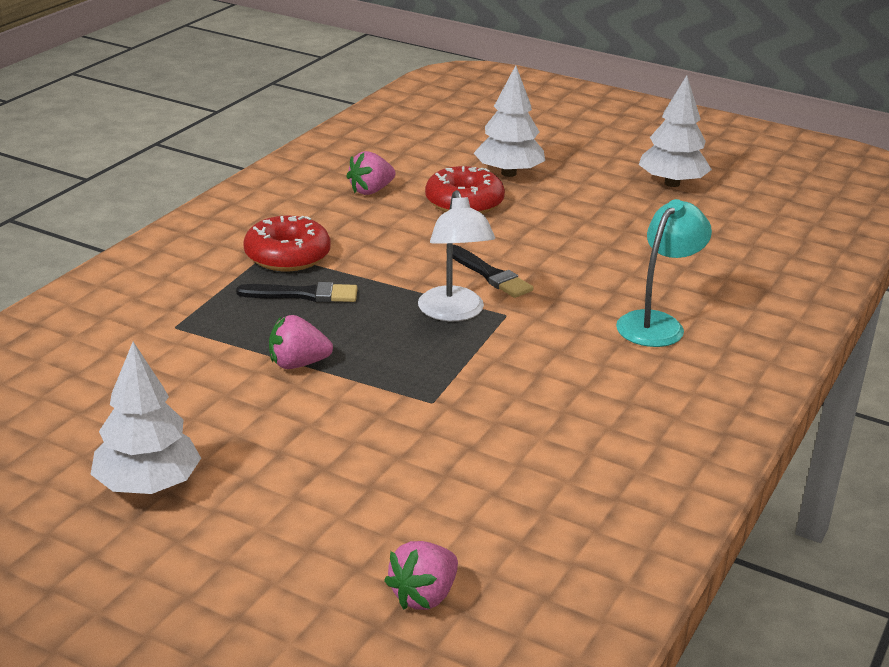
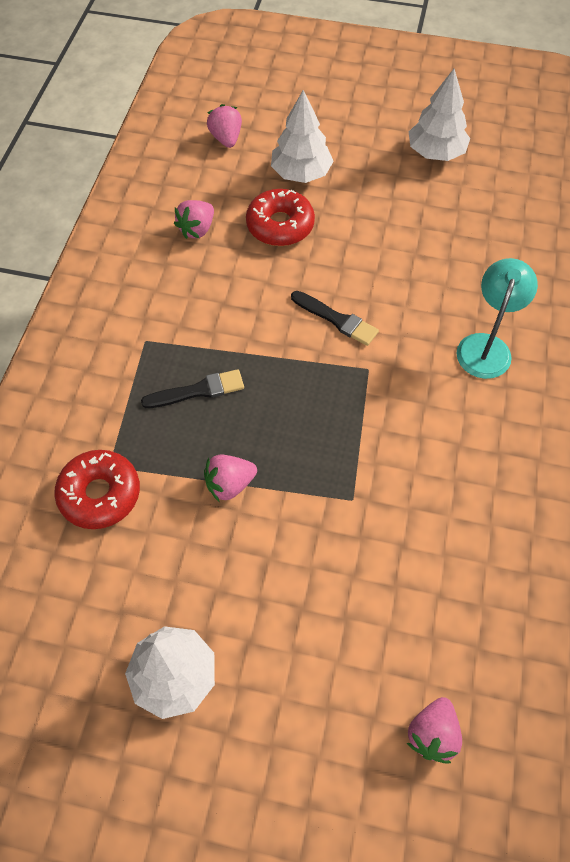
camera: 15 degrees left, 30 degrees up
(287, 256) = (163, 341): red donut -> red donut (100, 494)
(439, 139) = (226, 138): none -> pink strawberry
(453, 313) = (327, 379): white lamp -> none

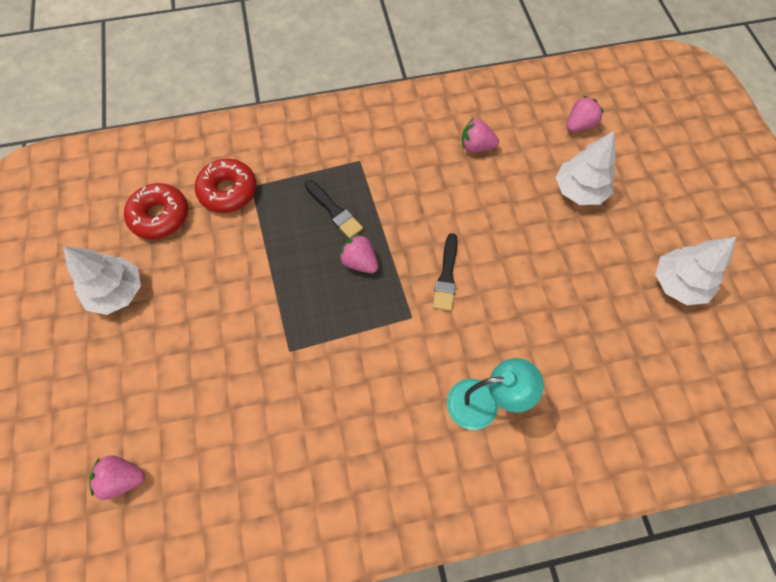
camera: 65 degrees right, 5 degrees up
(229, 484) = (267, 264): pink strawberry -> pink strawberry (359, 262)
(280, 225) = (515, 198): red donut -> red donut (160, 216)

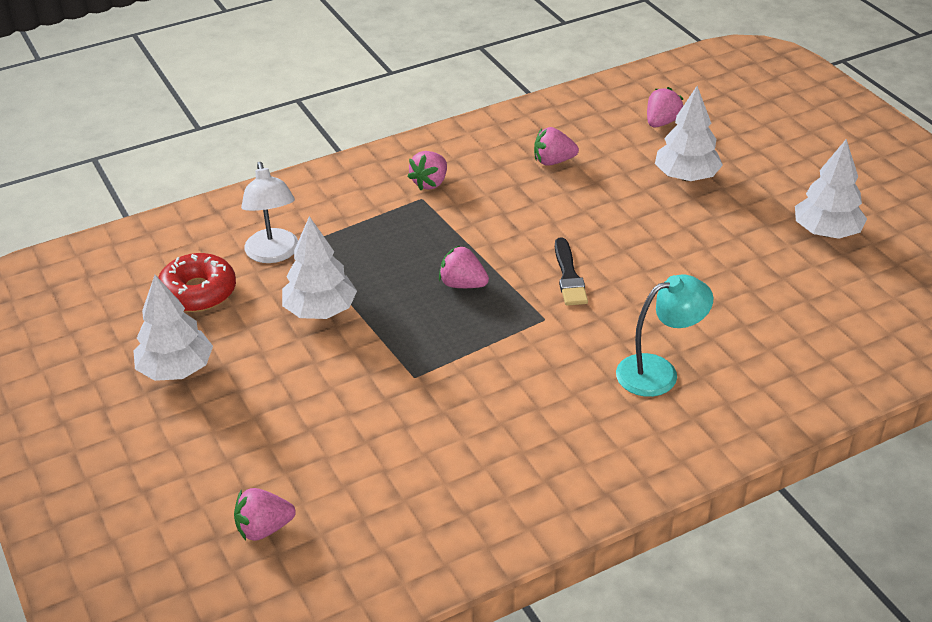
camera: 15 degrees left, 25 degrees down
(228, 191) = (273, 254): red donut -> white lamp
(242, 260) = (320, 310): none -> white tree
(334, 211) = (412, 247): black brush -> none
(371, 146) = (430, 183): none -> pink strawberry

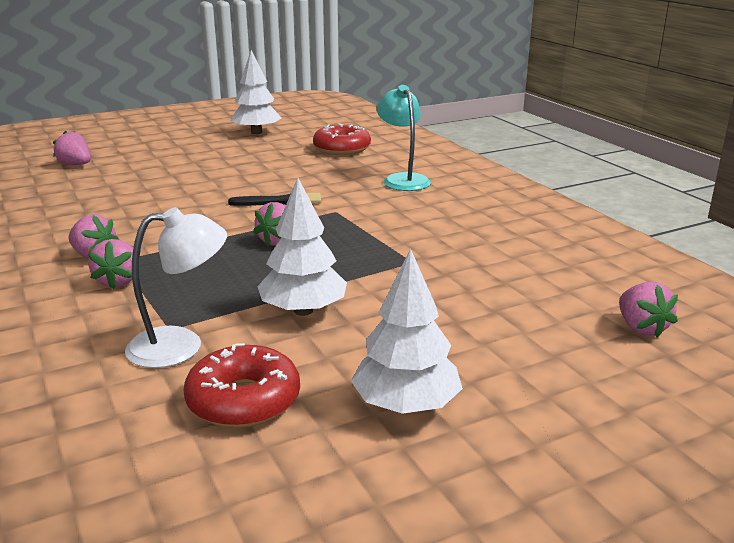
camera: 90 degrees left, 15 degrees down
(553, 161) = (101, 202): pink strawberry -> pink strawberry (118, 281)
(686, 177) = (163, 161): white tree -> none
(774, 314) = (342, 149): none -> red donut

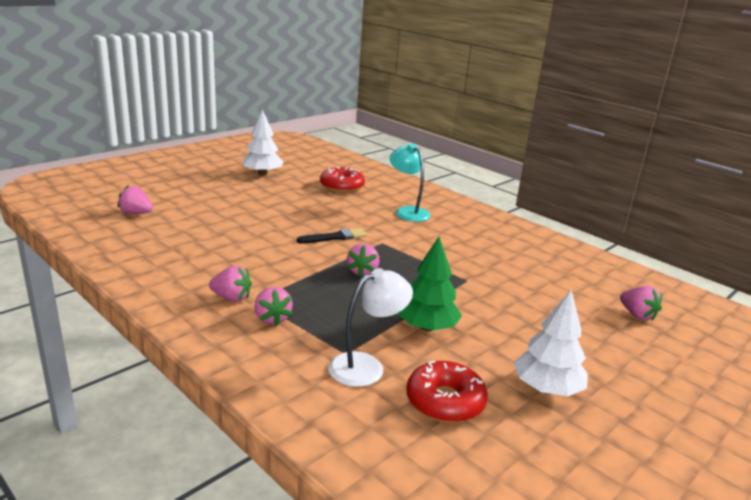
camera: 20 degrees left, 0 degrees up
(303, 310) = (427, 327): white tree -> green tree

